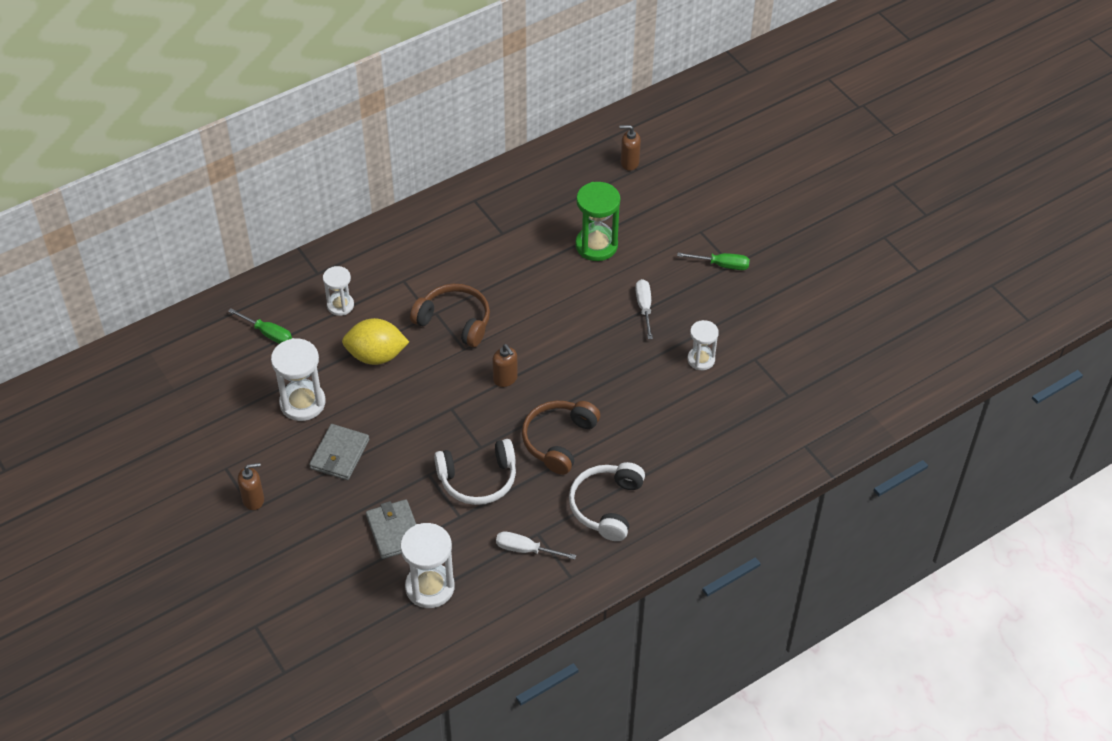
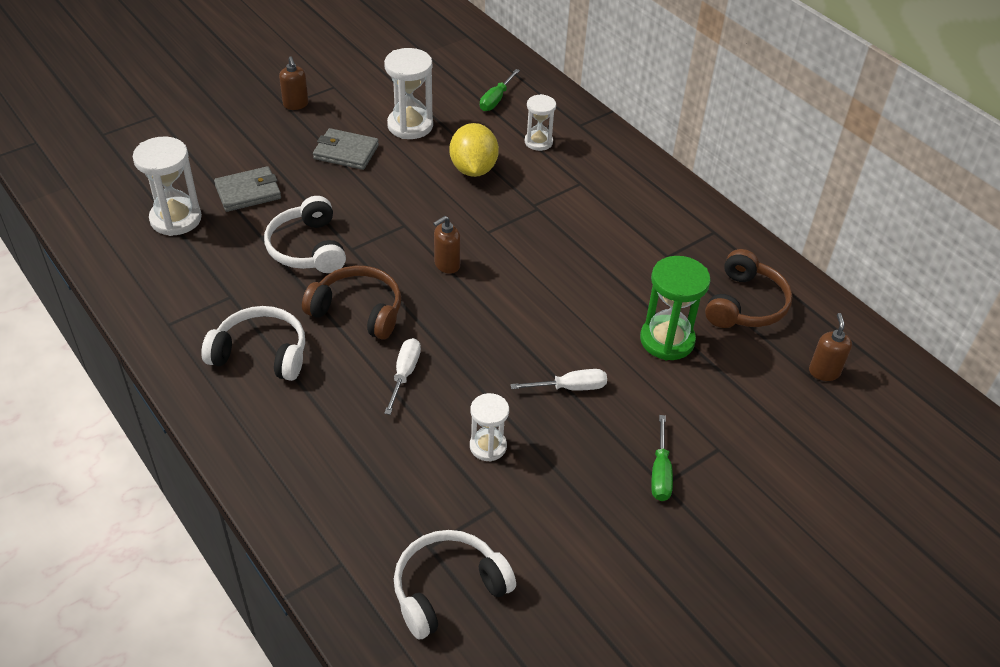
camera: 85 degrees right, 5 degrees down
(454, 321) = (527, 223): brown headphones -> brown headphones (745, 304)
(525, 549) = (210, 287): white screwdriver -> white screwdriver (404, 374)
(821, 386) = (448, 589): none -> white headphones

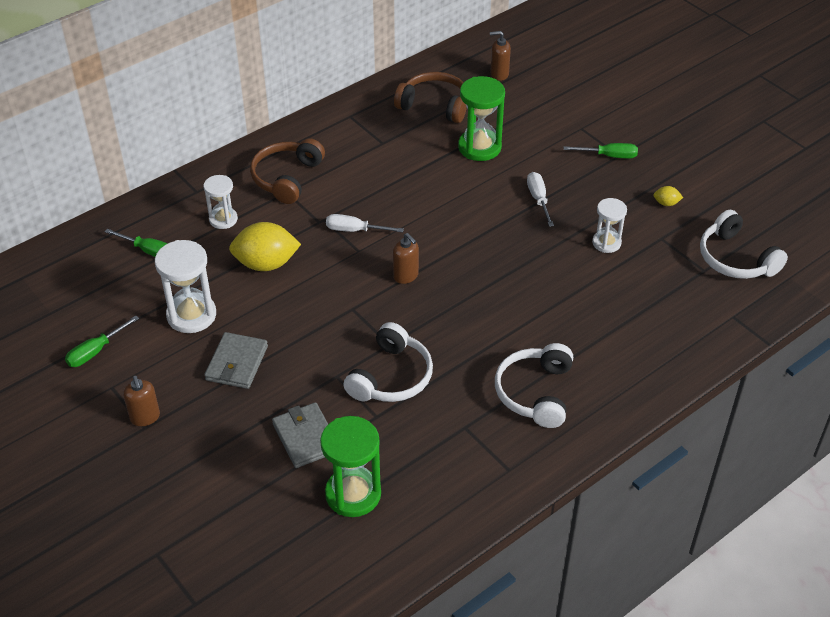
camera: 90 degrees left, 0 degrees up
(176, 219) = (353, 494): white hourglass -> green hourglass
(296, 104) = (145, 417): brown soap dispenser -> brown soap dispenser turned 90 degrees clockwise
(307, 248) = (391, 377): white headphones -> white headphones turned 45 degrees counterclockwise
(358, 311) = (472, 331): brown headphones -> brown headphones (286, 178)
(375, 77) = (95, 351): none -> green screwdriver
(404, 374) = (542, 295): white screwdriver -> white screwdriver (355, 230)
(563, 524) = (666, 203): none -> yellow lemon

